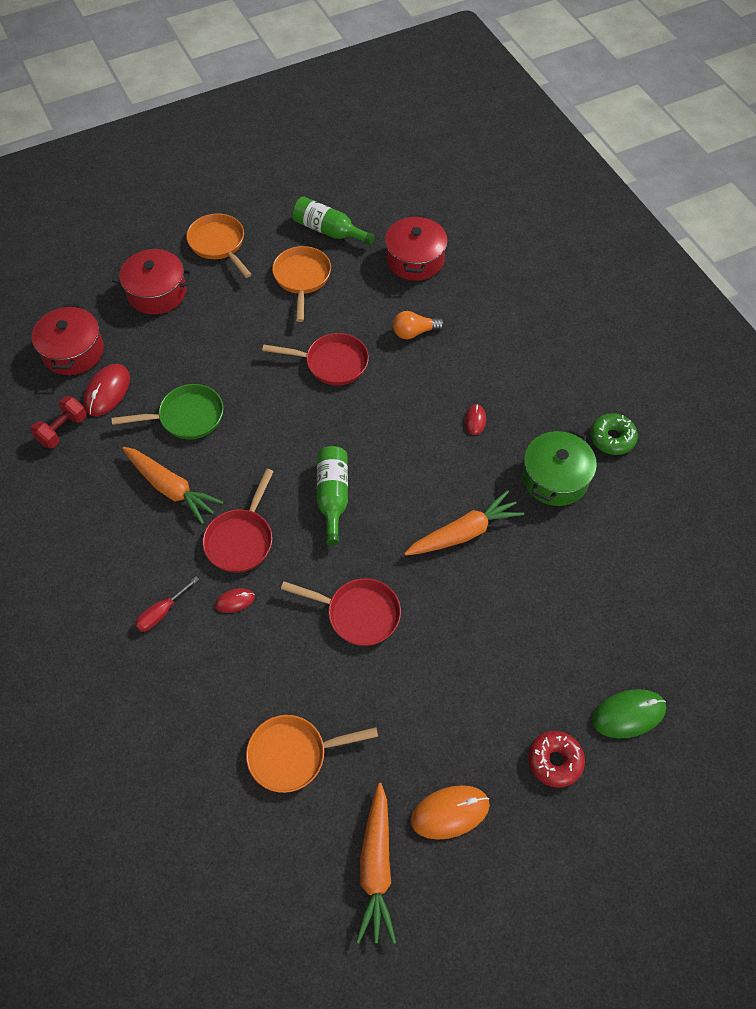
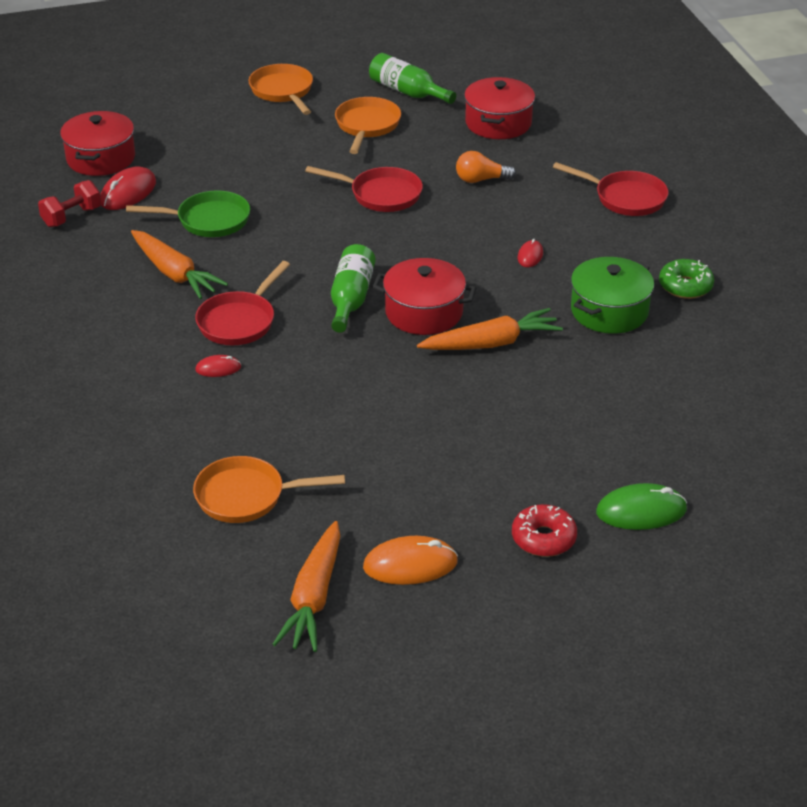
camera: 10 degrees right, 20 degrees down
(157, 292) = (204, 122): red pot -> red pot (424, 312)
(162, 612) = (136, 368): red screwdriver -> none
(358, 614) = (352, 394): red pan -> red pan (625, 198)

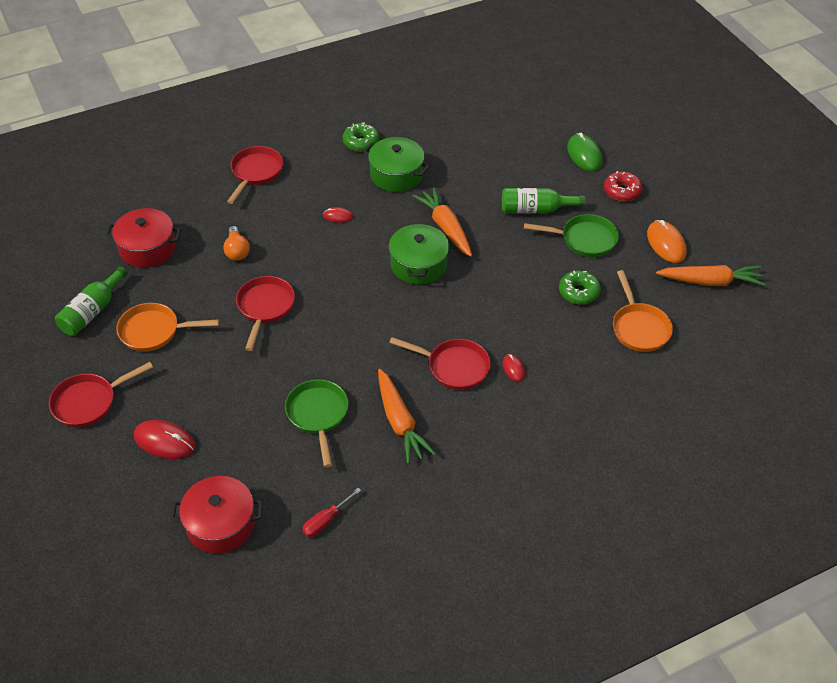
camera: 100 degrees left, 10 degrees up
(71, 217) = (326, 521): red dumbbell -> red screwdriver
(128, 192) = (279, 486): red mouse -> red mouse (164, 441)
(174, 273) = (400, 422): orange carrot -> orange carrot turned 120 degrees clockwise
(283, 91) = (88, 402): orange pan -> red pan
(333, 449) = (578, 292): none -> green donut
(351, 299) = (411, 306): green bottle -> green bottle (535, 209)
(424, 312) = (418, 264): red pot -> green pot
(439, 474) = (584, 239): none -> green pan

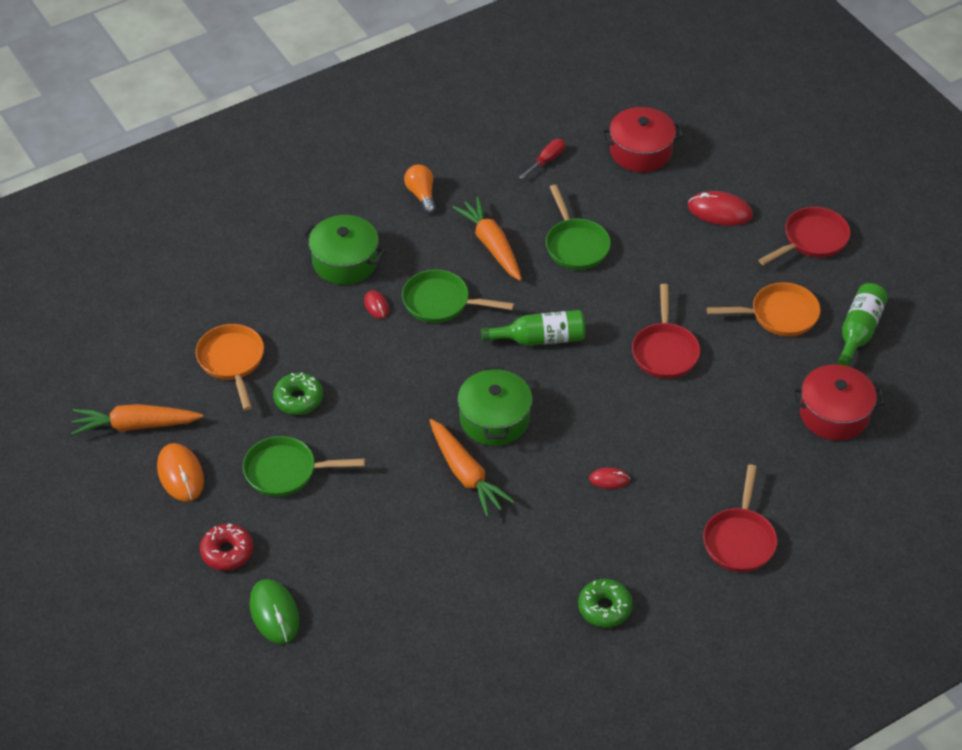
camera: 175 degrees right, 0 degrees up
(237, 251) = (723, 419): orange light bulb -> orange light bulb (421, 195)
(396, 175) = (543, 553): green pot -> green pot (345, 261)
(454, 367) = (441, 302): red pan -> green pan
(535, 209) = (348, 512): green bottle -> green bottle (540, 339)

